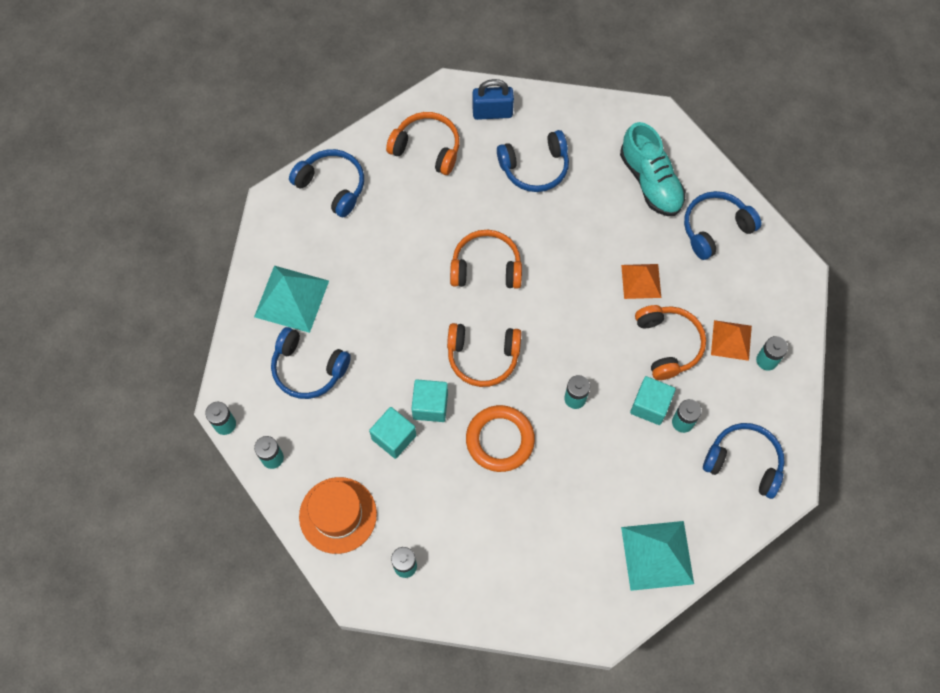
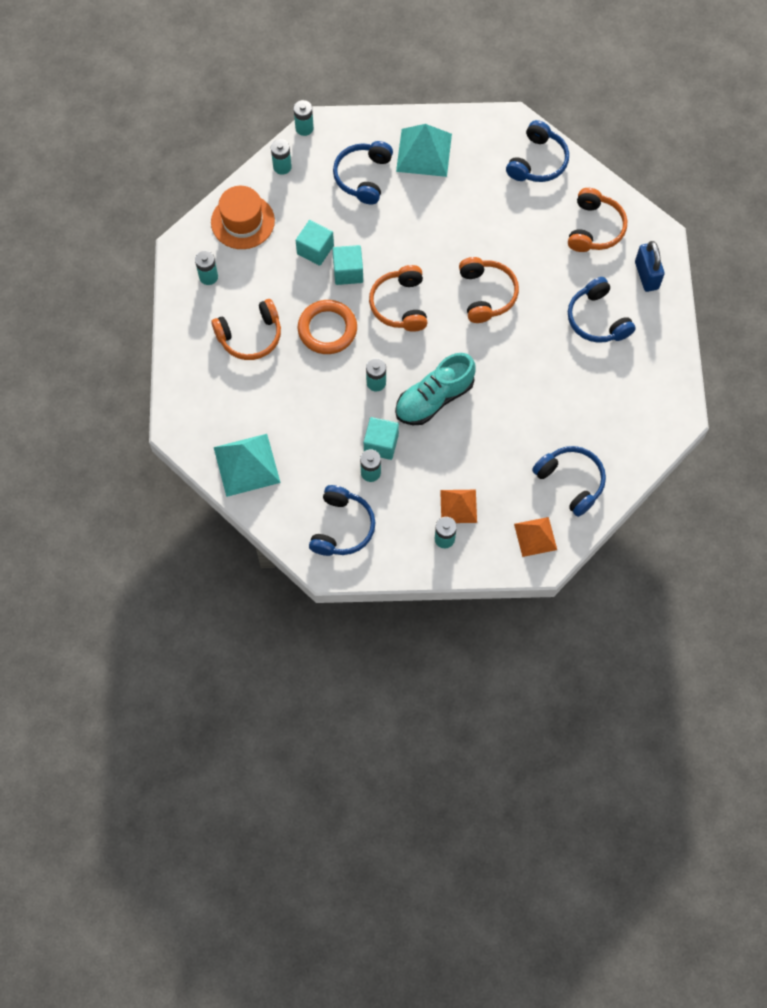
camera: 80 degrees right, 0 degrees up
(641, 281) = (501, 423): orange pyramid -> orange pyramid (535, 536)
(650, 181) = (607, 419): turquoise shoe -> turquoise shoe (434, 399)
(668, 344) = (443, 452): orange headphones -> orange headphones (250, 336)

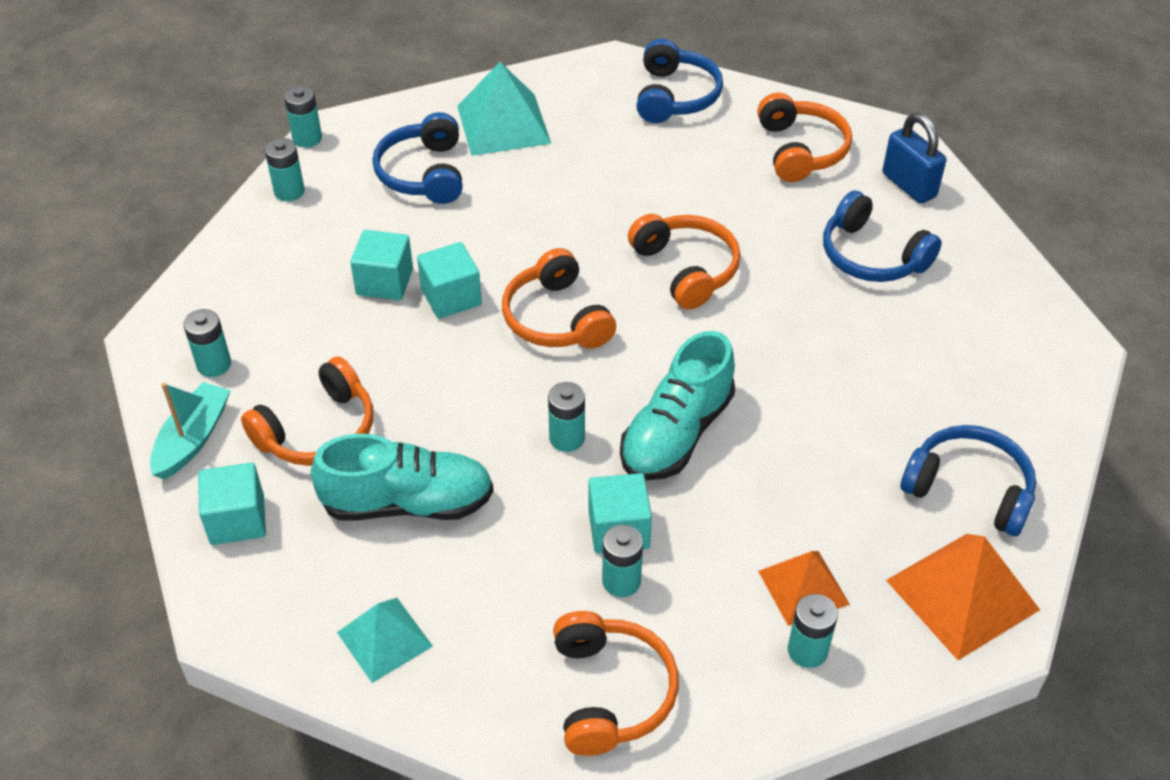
camera: 20 degrees left, 20 degrees down
(186, 320) = (192, 439): none -> turquoise boat
(195, 376) = (237, 520): none -> turquoise cube
(242, 221) = (248, 275): orange hat -> none
(246, 464) = (384, 639): turquoise pyramid -> turquoise pyramid, size x0.64
(282, 394) = (408, 503): none -> turquoise shoe
(327, 329) = (449, 384): orange ring -> none
(342, 527) = (610, 692): blue headphones -> orange headphones
(535, 536) = (962, 594): orange pyramid -> orange pyramid, size x1.57

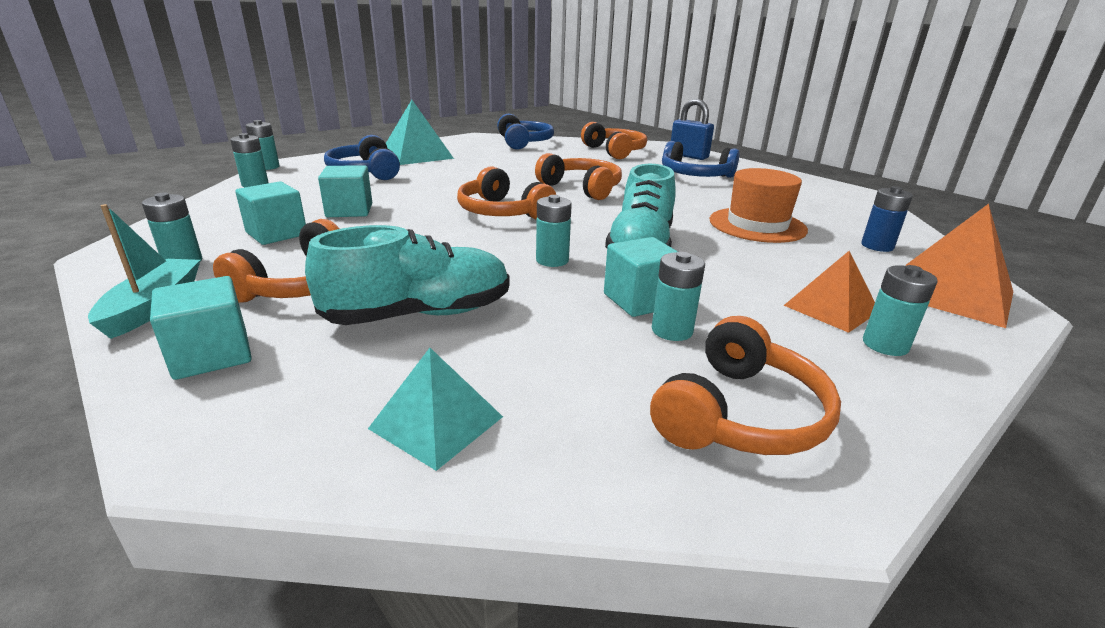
camera: 20 degrees left, 20 degrees down
(451, 297) = (410, 211): turquoise cube -> turquoise cube (276, 234)
(610, 692) = (739, 414): orange headphones -> orange headphones turned 60 degrees clockwise
(855, 411) = (757, 225): none -> orange hat
(969, 489) = (877, 246): blue headphones -> blue battery

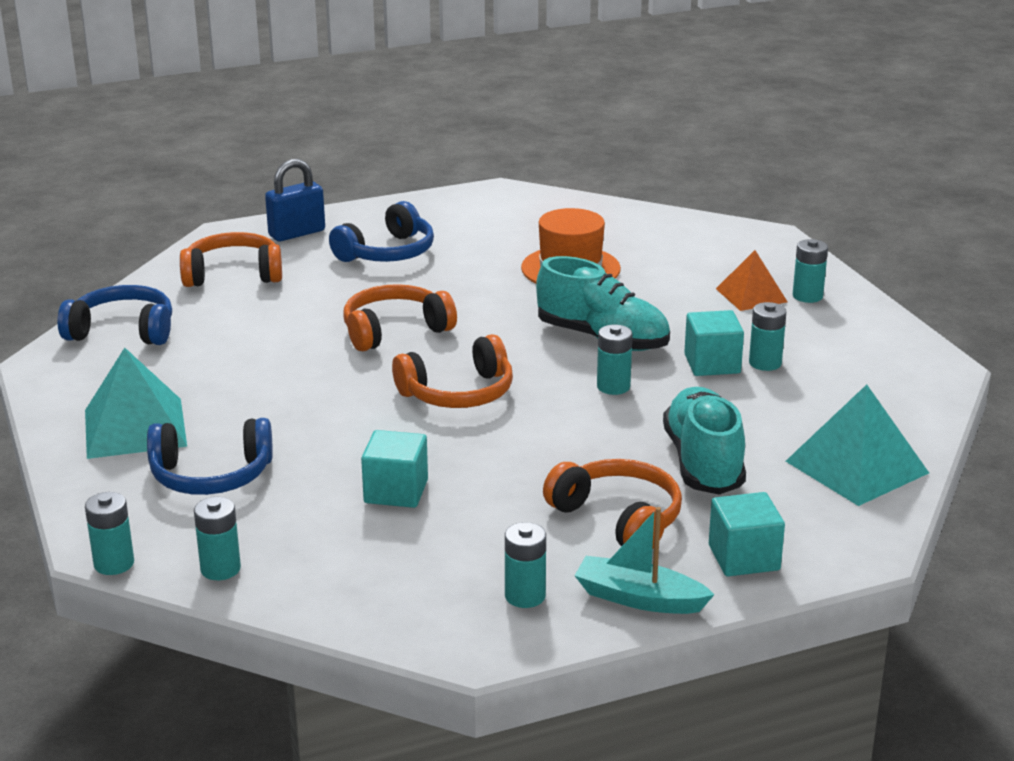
camera: 70 degrees left, 0 degrees up
(276, 234) = (460, 540): turquoise cube -> none
(436, 422) = (856, 467): turquoise pyramid -> turquoise pyramid, size x1.57
(739, 414) = (871, 368): orange headphones -> none
(877, 246) = (646, 235): blue battery -> none
(950, 293) = (742, 244): orange pyramid -> none

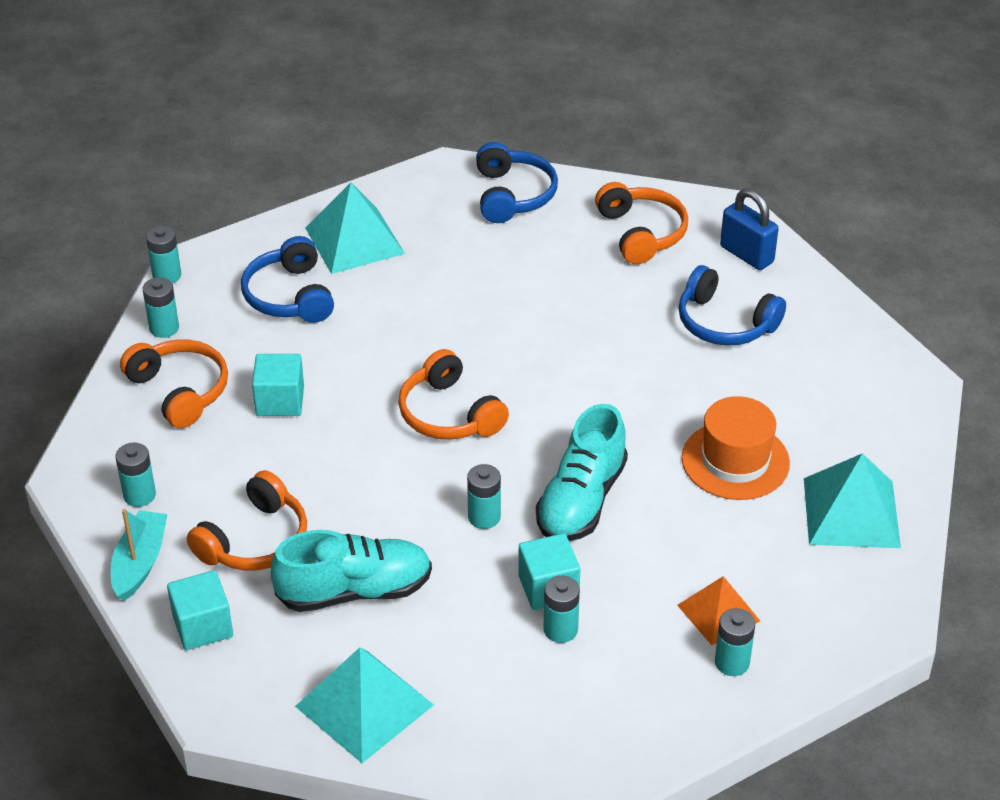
camera: 80 degrees right, 15 degrees up
(395, 331) = (558, 355): orange headphones -> orange headphones (179, 391)
(645, 233) = (851, 512): none -> turquoise pyramid

